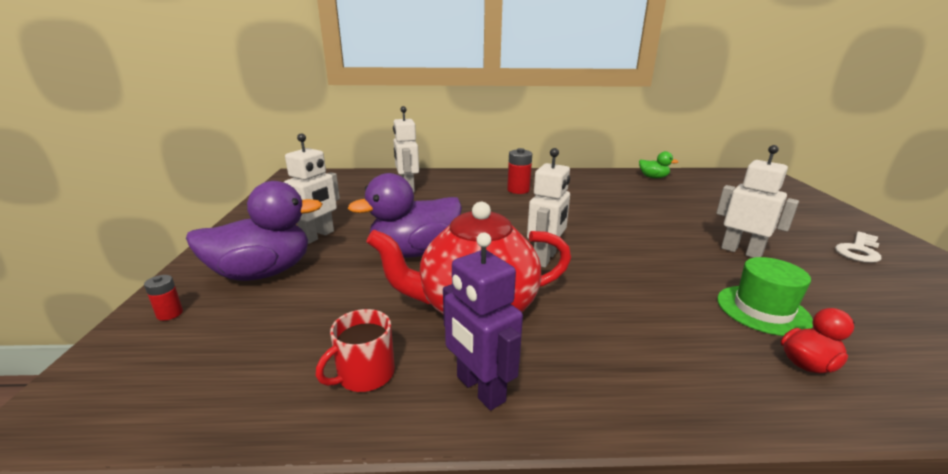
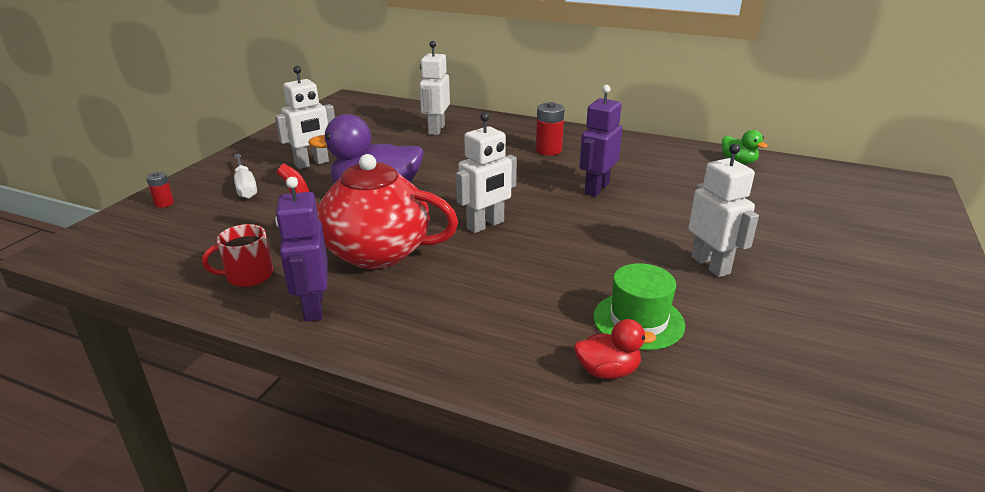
camera: 25 degrees right, 5 degrees up
(263, 273) = (245, 186): purple duck -> white screwdriver
(590, 212) = (596, 189): none -> purple robot
(858, 250) = (873, 298): white key -> none

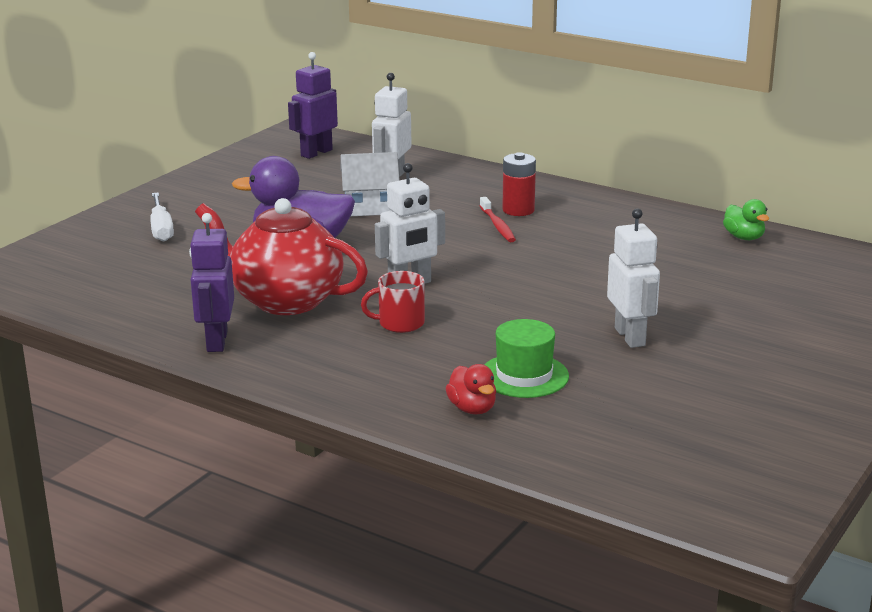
camera: 10 degrees right, 5 degrees down
(164, 203) = (76, 240): red battery -> none
(248, 276) = (158, 312): red mug -> red mug (400, 323)
(312, 163) = (237, 209): white robot -> none
(426, 155) = (370, 207): none -> white house
(538, 164) = (497, 225): none -> red toothbrush
(596, 189) = (552, 256): purple robot -> purple robot (316, 153)
(607, 371) = (472, 409): red duck -> red duck turned 60 degrees clockwise

